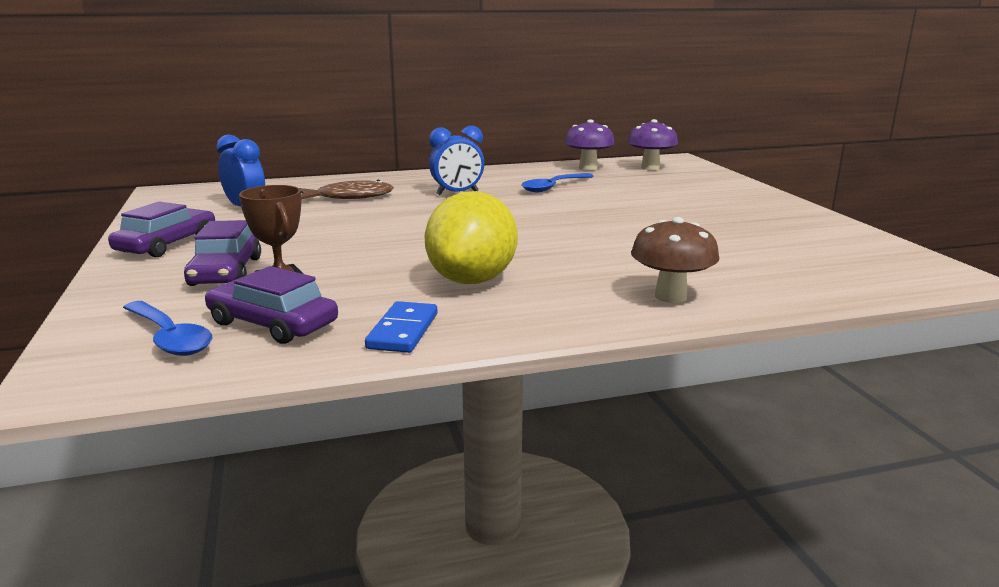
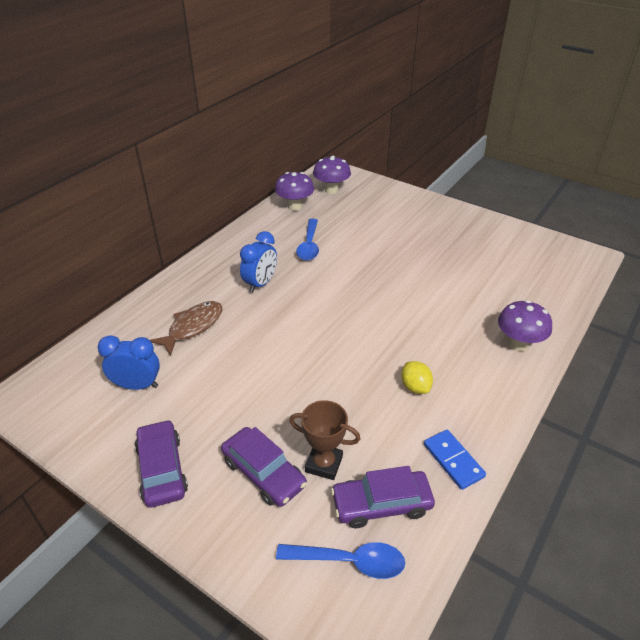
camera: 40 degrees left, 20 degrees up
(472, 280) = (415, 387): yellow lemon -> yellow lemon, size x0.48
(670, 296) = (518, 344): brown mushroom -> purple mushroom

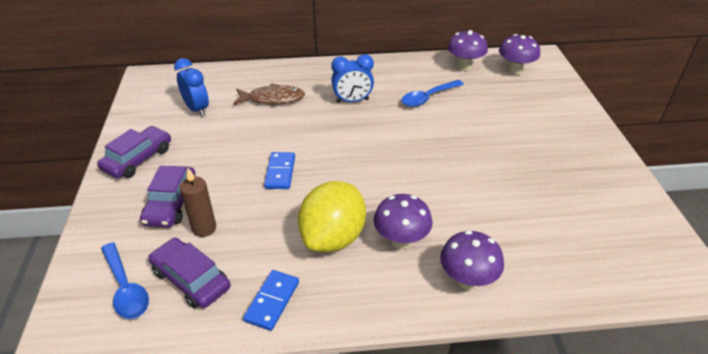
camera: 50 degrees right, 0 degrees up
(303, 376) = (280, 172): none -> blue domino
(324, 464) = (204, 228): brown trophy -> brown candle
(415, 387) = (333, 237): yellow lemon -> yellow lemon, size x2.09
(453, 353) = (401, 241): none -> purple mushroom

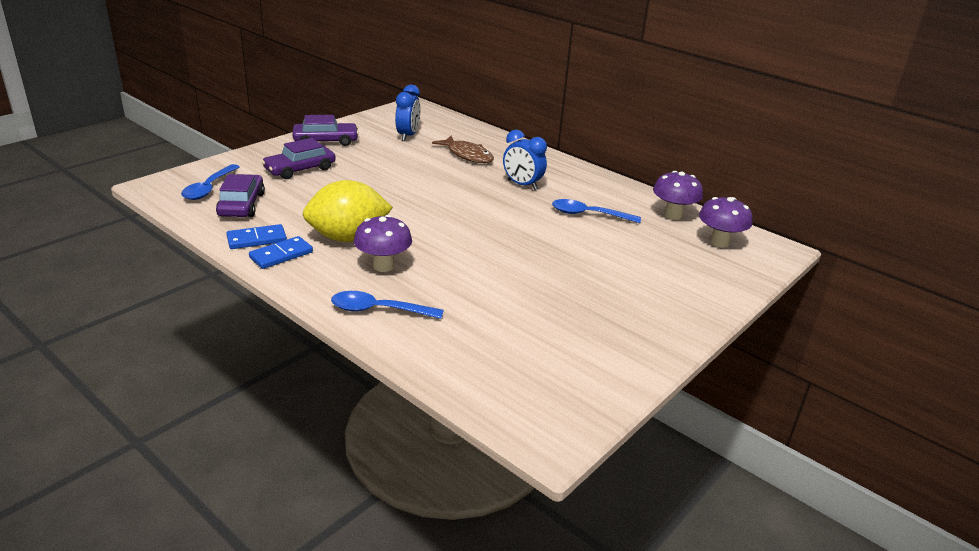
camera: 45 degrees right, 10 degrees down
(204, 228) = (292, 189): brown candle -> none
(280, 172) = (388, 191): blue domino -> blue domino (281, 255)
(467, 280) = (378, 310): purple mushroom -> blue spoon

